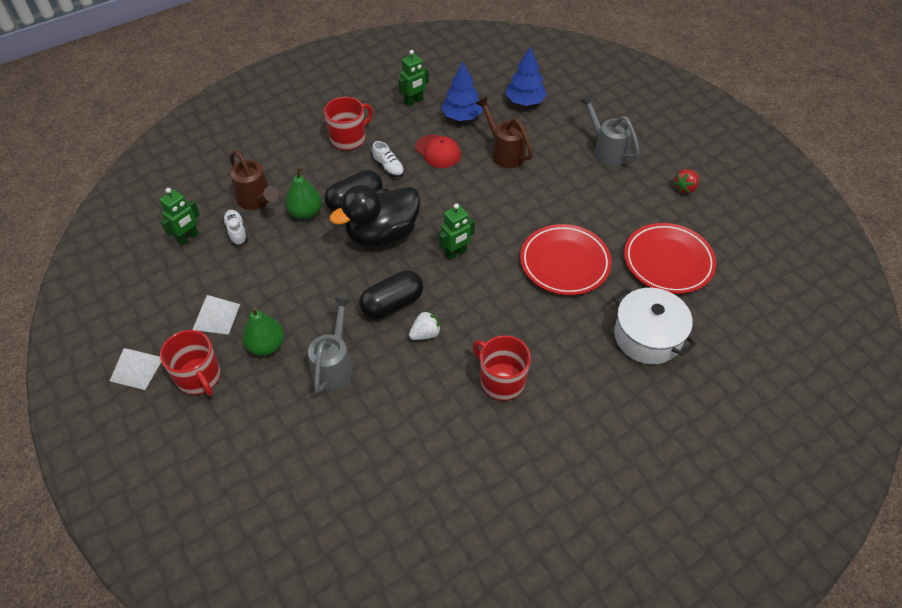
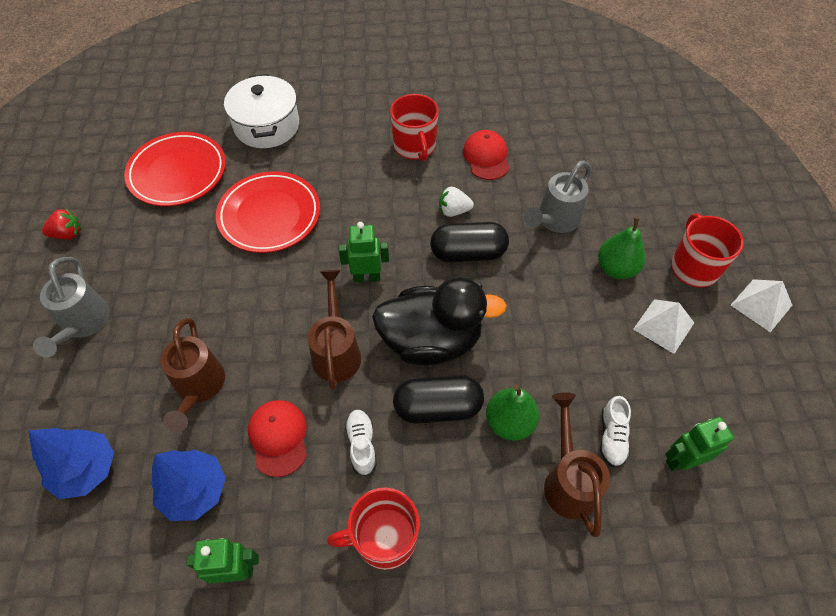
camera: 150 degrees left, 5 degrees up
(428, 402) = (486, 157): none -> red cap
(440, 203) = (336, 351): none -> brown watering can

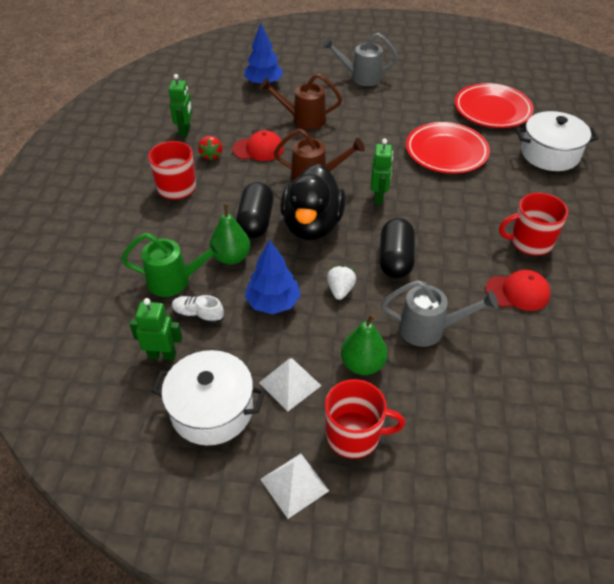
camera: 100 degrees right, 10 degrees down
(67, 234) = (434, 68): red strawberry -> red strawberry (211, 155)
(194, 490) = (237, 118): blue tree -> blue tree (273, 302)
(361, 444) = (241, 183): white shoe -> none
(453, 211) = (445, 257): white strawberry -> white strawberry (340, 290)
(554, 220) = (429, 329): grey watering can -> grey watering can turned 135 degrees clockwise
(568, 480) = (175, 281): brown watering can -> green watering can
(681, 460) = (162, 355): green robot -> green robot turned 75 degrees counterclockwise
(723, 389) = (212, 410): none -> white pot

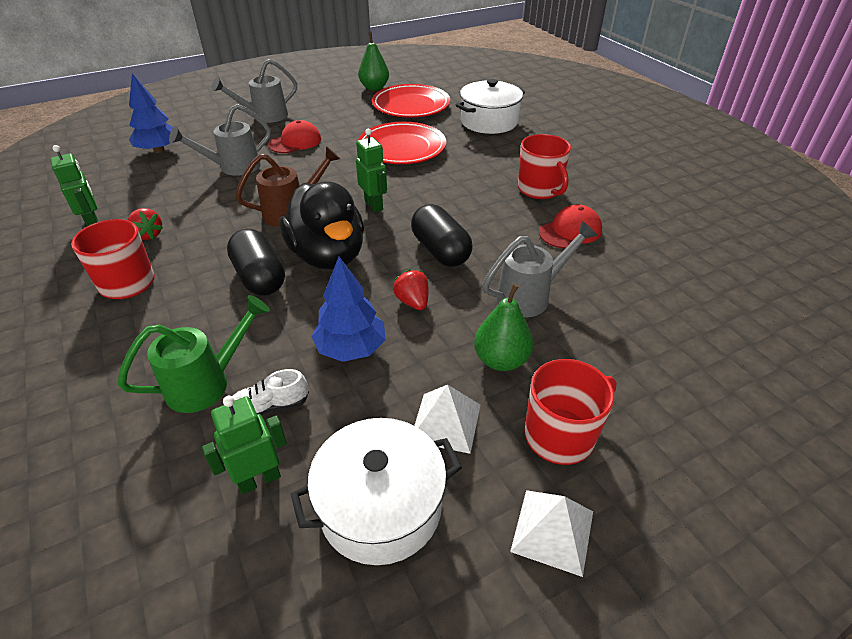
camera: 35 degrees left, 5 degrees down
(231, 257) = (260, 325): green pear -> green pear (374, 88)
(258, 149) = (203, 209): red cap -> red cap (295, 142)
(303, 119) = (233, 167): brown watering can -> grey watering can
(340, 290) = (413, 302): white strawberry -> red strawberry
(530, 242) = (540, 189): red mug -> red mug turned 75 degrees counterclockwise

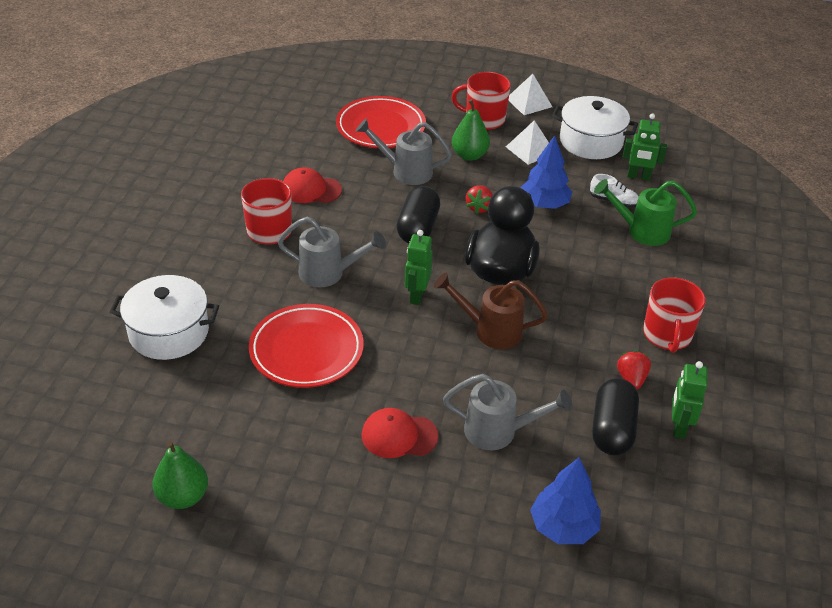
camera: 140 degrees left, 0 degrees up
(260, 277) = (564, 282): black capsule -> black capsule (612, 429)
(264, 116) = (387, 522): grey watering can -> grey watering can (328, 273)
(411, 106) = (199, 419): red plate -> red plate (381, 127)

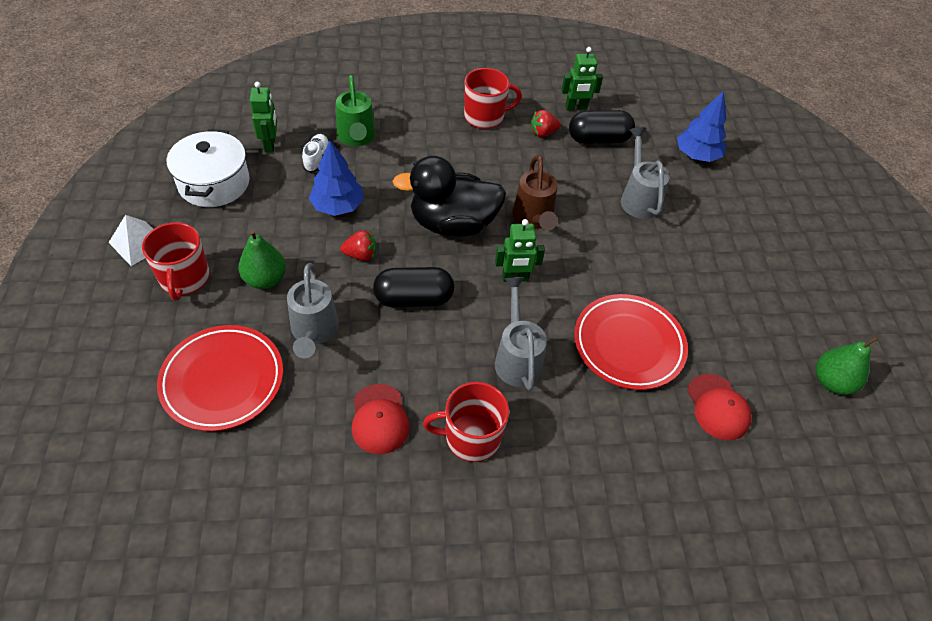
camera: 110 degrees left, 10 degrees up
(169, 332) = (673, 476): white pot -> none
(399, 436) = (680, 255): red cap -> red cap (718, 407)
(530, 150) = (241, 229): white pyramid -> none

